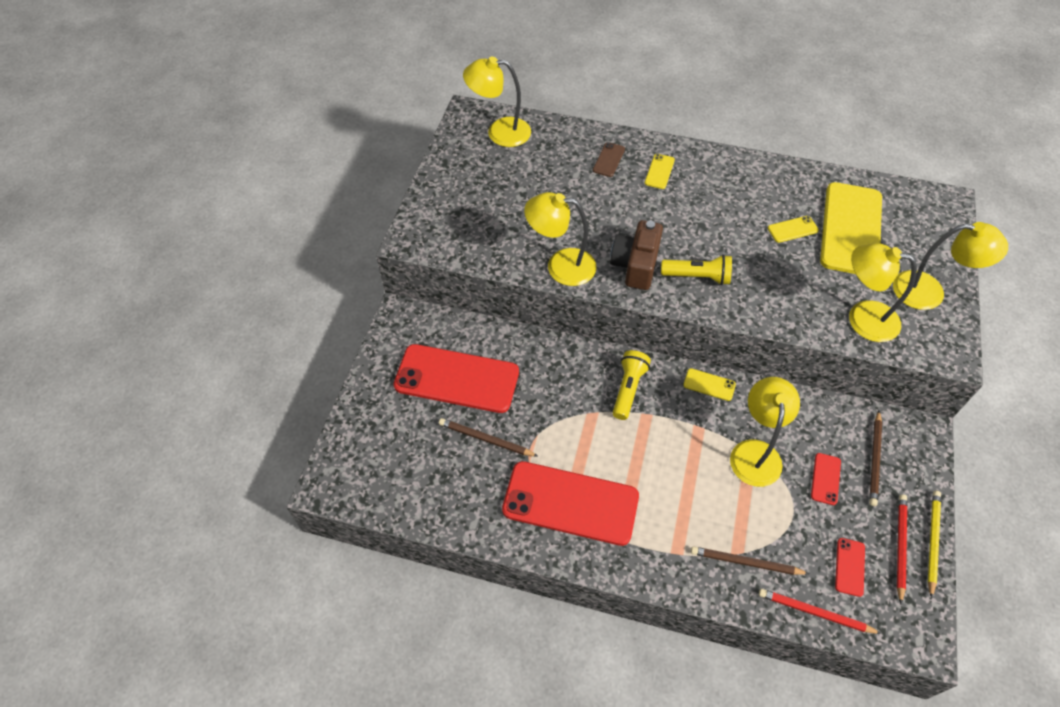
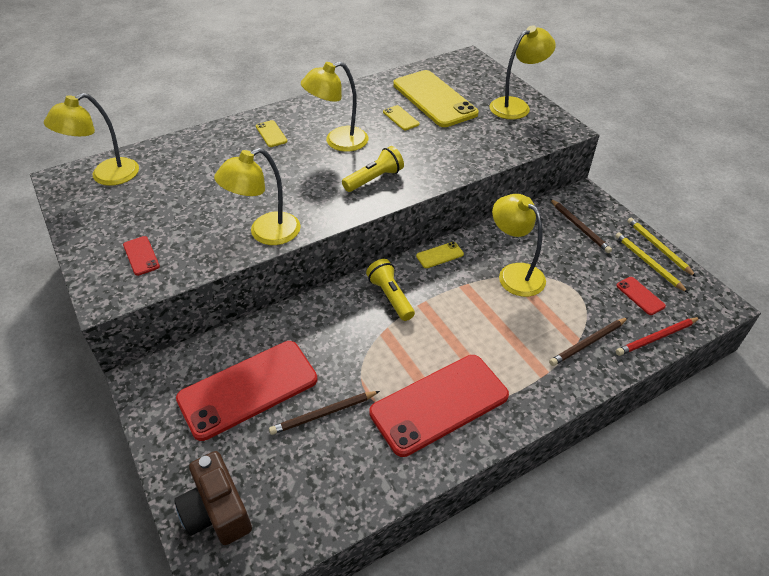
camera: 45 degrees left, 10 degrees down
(608, 160) = (223, 147): brown phone -> none
(635, 265) = (323, 198): brown camera -> brown camera (217, 511)
(792, 229) = (400, 118): yellow phone -> yellow phone turned 60 degrees counterclockwise
(825, 479) = (569, 258): red phone -> red phone (141, 256)
(862, 318) = (499, 140): yellow lamp -> yellow lamp (338, 142)
(900, 546) = (648, 263): red pencil -> yellow pencil

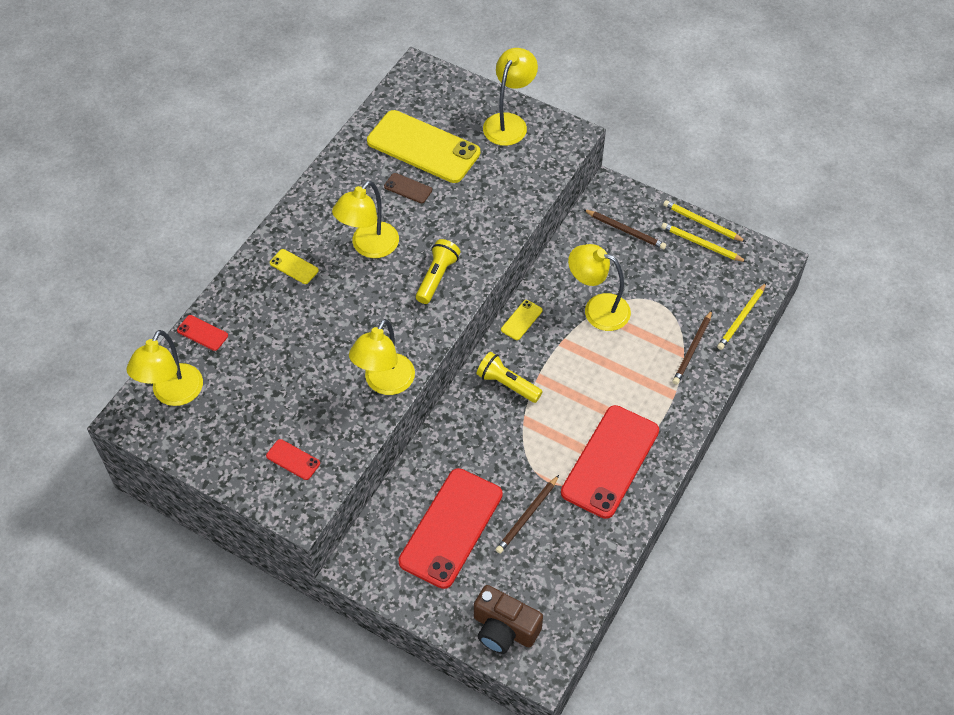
camera: 30 degrees left, 10 degrees up
(400, 118) = (408, 188): yellow phone -> brown phone
(640, 296) = (710, 282): red phone -> red phone (202, 333)
(656, 338) = (741, 318): red pencil -> yellow pencil

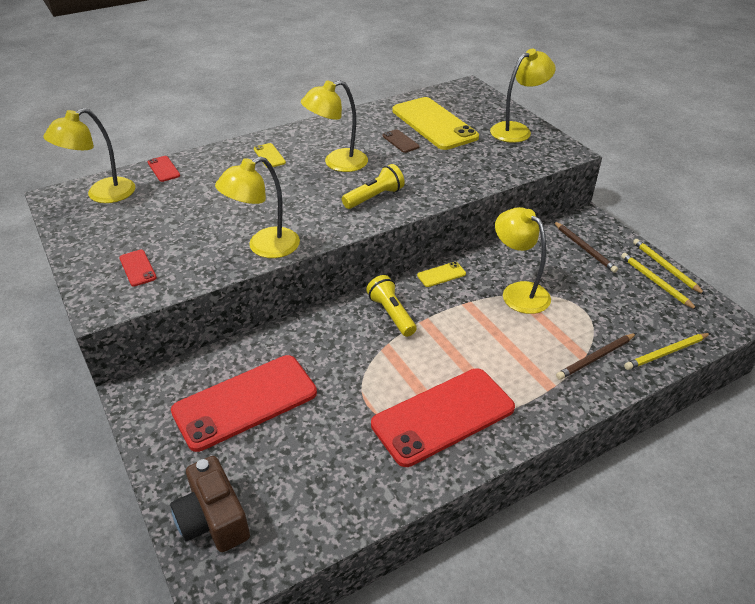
camera: 30 degrees right, 15 degrees down
(527, 516) = (323, 426): brown pencil -> none

